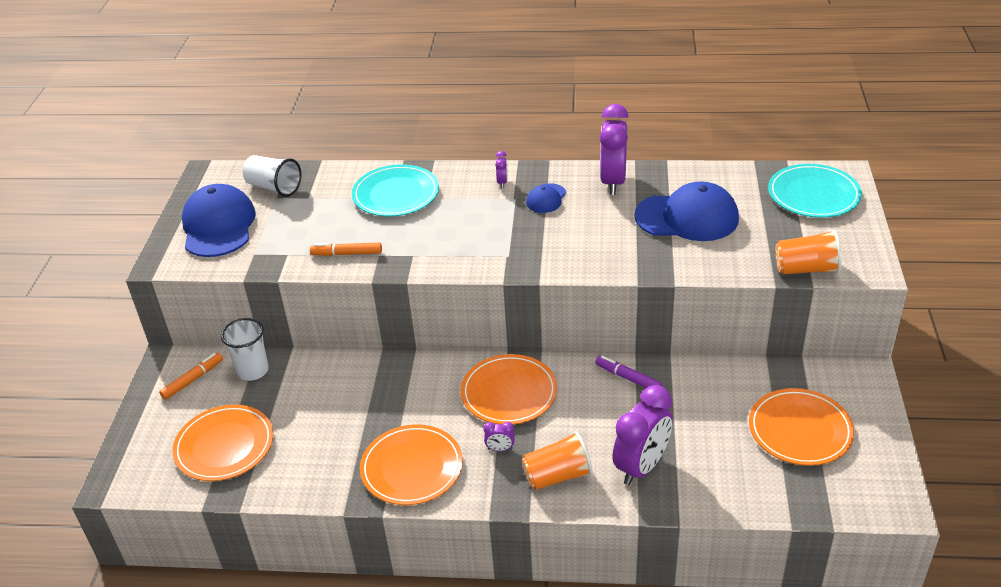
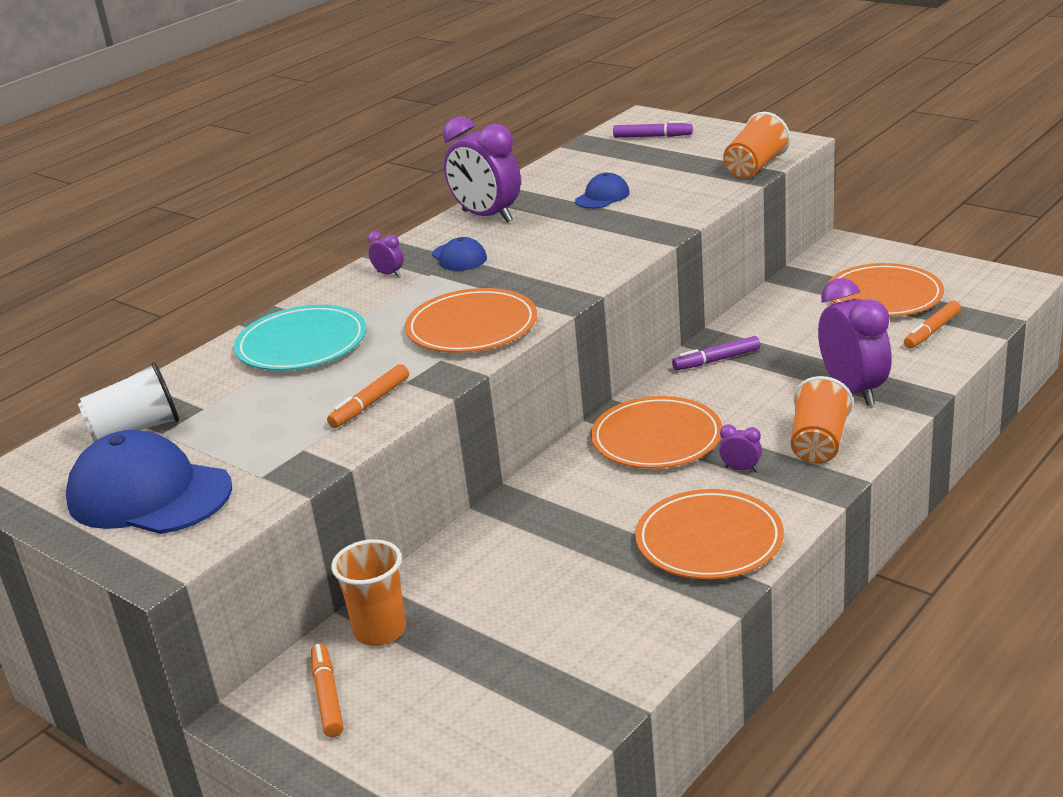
camera: 55 degrees left, 10 degrees down
(224, 446) = (504, 695): orange plate -> orange plate (472, 327)
(253, 371) = (380, 631): white cup -> orange cup
(500, 449) = (741, 469): purple clock -> purple clock turned 105 degrees counterclockwise
(687, 217) = (602, 197): blue cap -> blue cap, size x0.49
(765, 479) = (932, 331): none -> orange marker
(813, 194) = (652, 136): turquoise plate -> purple marker

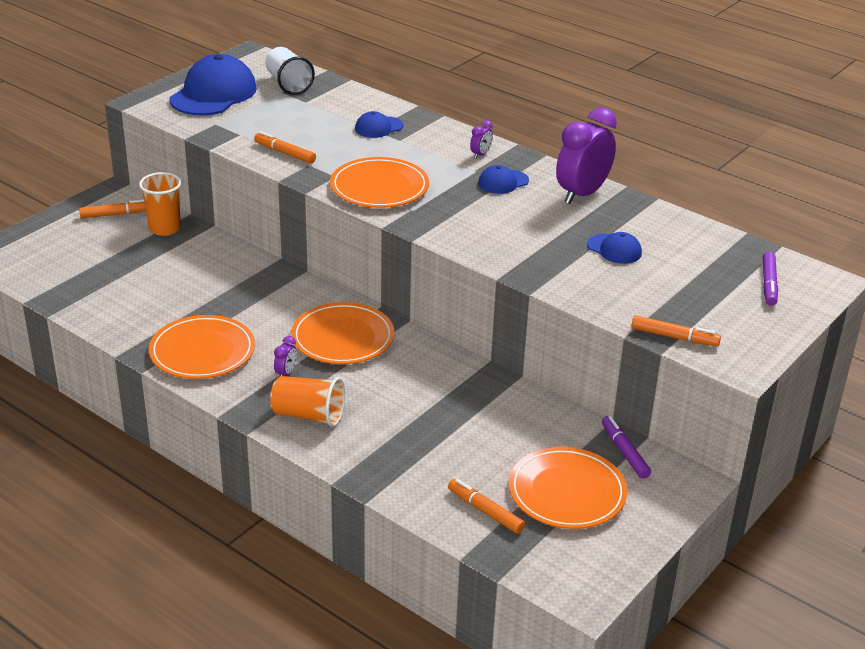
camera: 85 degrees right, 5 degrees up
(302, 344) = (378, 127): turquoise plate -> blue cap
(716, 360) = (458, 376): purple marker -> purple marker (624, 452)
(755, 167) = (674, 337): orange cup -> orange marker
(853, 390) = (387, 445): purple clock -> none

